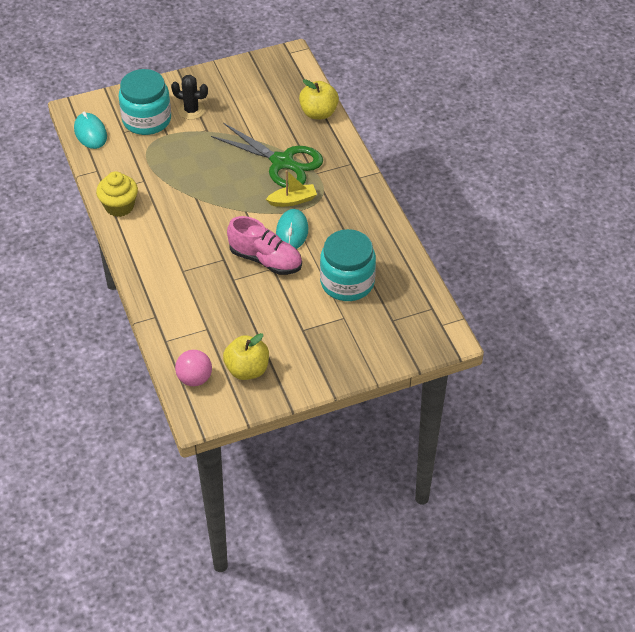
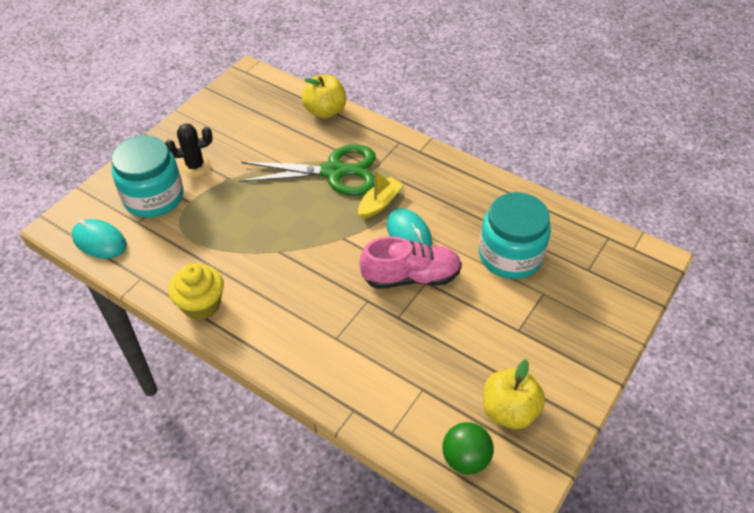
camera: 35 degrees left, 0 degrees up
(194, 378) = (465, 458): pink ball -> green ball

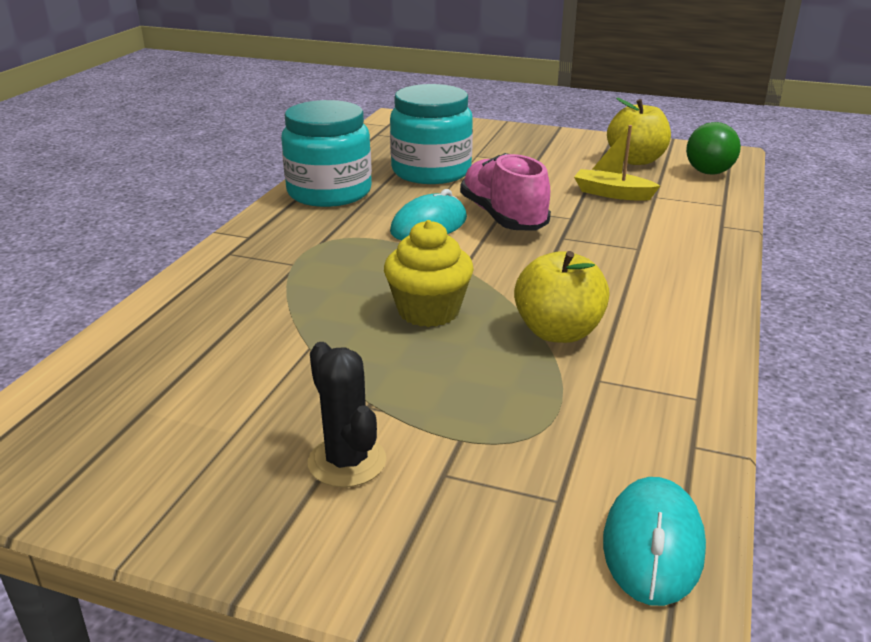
camera: 105 degrees left, 20 degrees down
(154, 197) = (472, 498): turquoise jar -> turquoise jar (329, 192)
(201, 304) = (685, 360): yellow cupcake -> yellow cupcake (428, 311)
(325, 111) = (141, 330): yellow apple -> yellow apple (558, 332)
(334, 172) = (318, 296): green scissors -> none
(379, 203) = (377, 251): yellow boat -> yellow boat (612, 194)

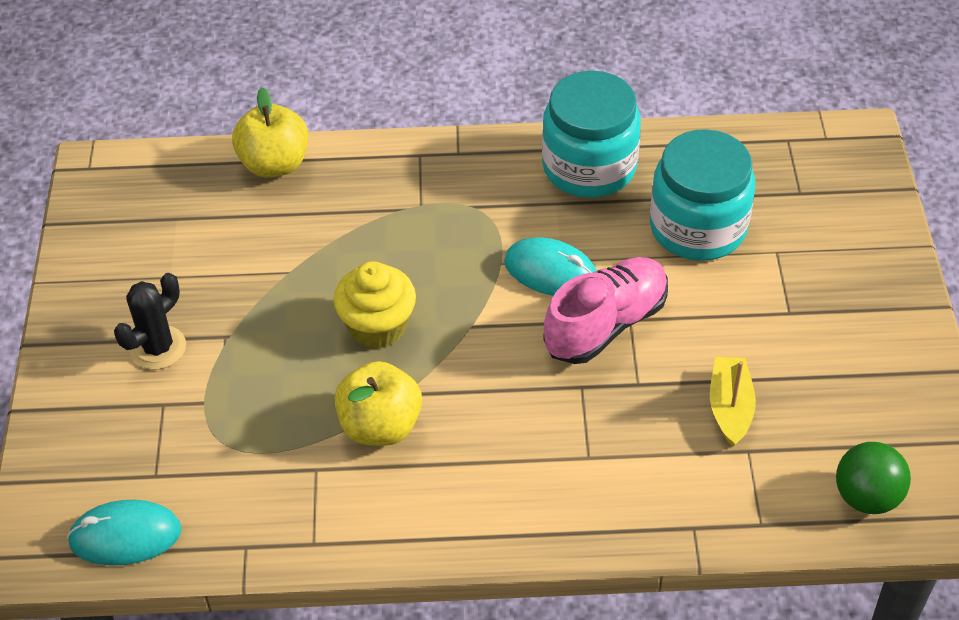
camera: 70 degrees right, 20 degrees up
(636, 160) = (863, 412): yellow apple -> yellow apple (275, 164)

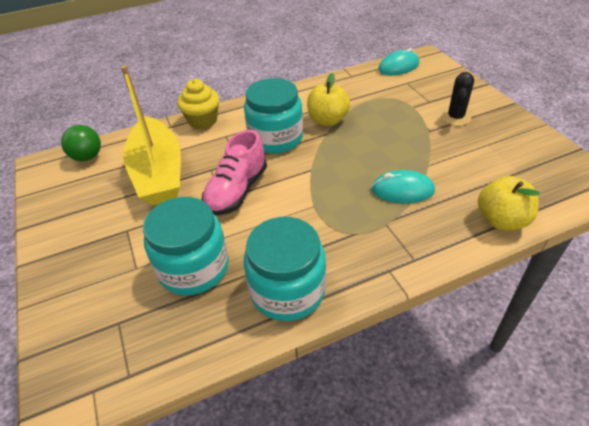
camera: 160 degrees right, 5 degrees down
(377, 326) = (359, 155): yellow cupcake -> yellow cupcake (203, 120)
(497, 415) = (275, 138): none -> turquoise jar
(551, 271) = (281, 209): turquoise mouse -> turquoise mouse (402, 190)
(730, 407) = (158, 173): yellow boat -> yellow boat, size x2.21

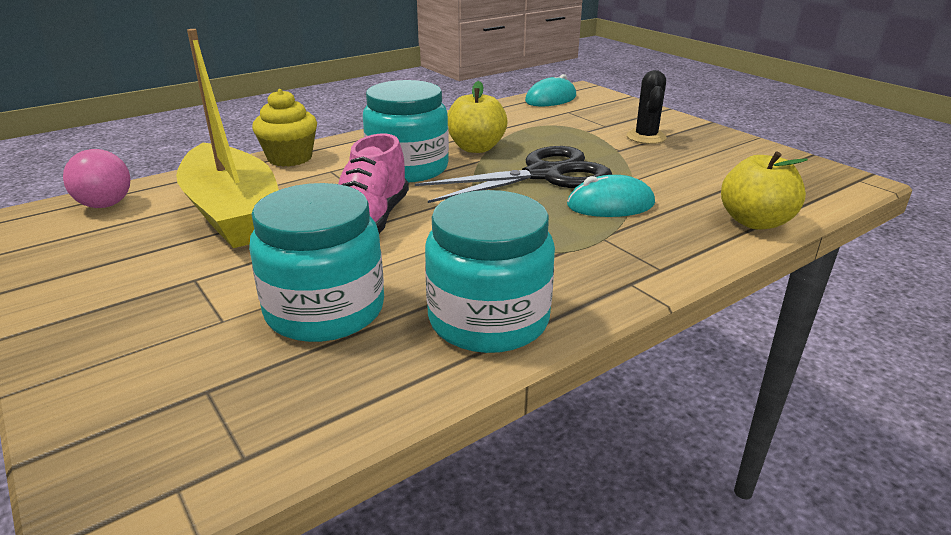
camera: 15 degrees left, 15 degrees down
(87, 157) = (105, 205): green ball -> pink ball
(366, 153) = (544, 175): none -> black scissors

